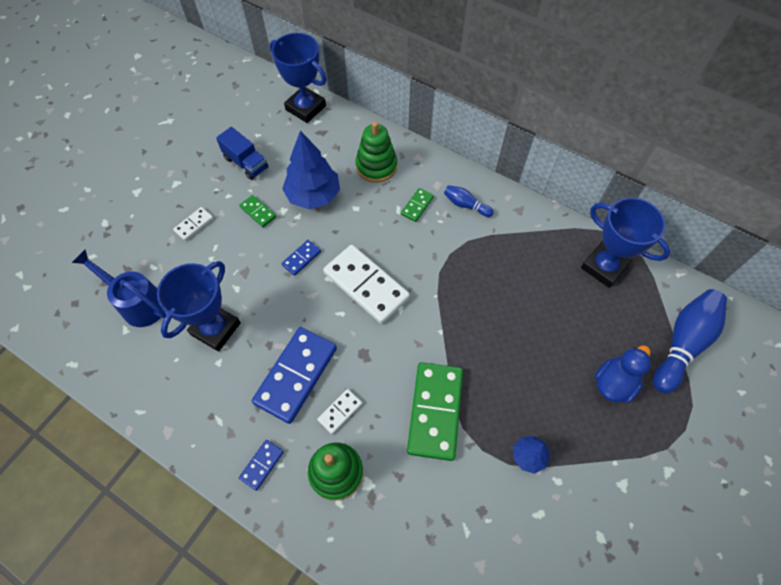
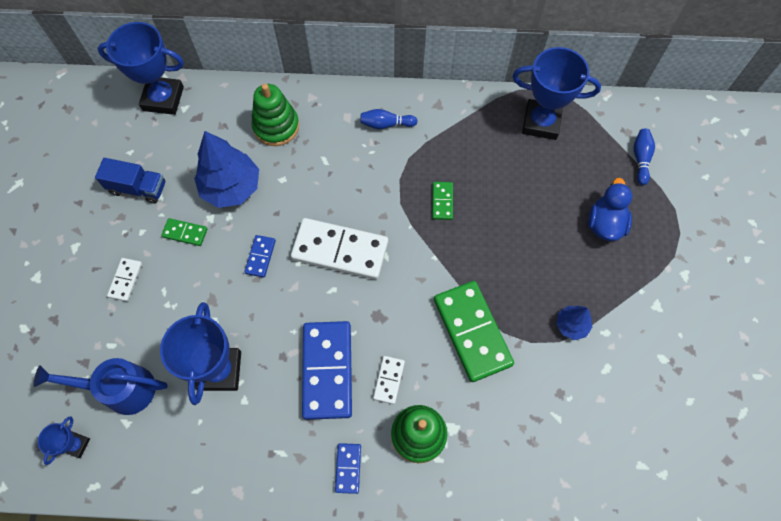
camera: 30 degrees left, 5 degrees up
(82, 326) = (76, 445): none -> blue trophy
(417, 206) = (341, 147): green domino -> green domino (442, 201)
(683, 343) = (640, 159): blue bowling pin -> blue bowling pin, size x0.51

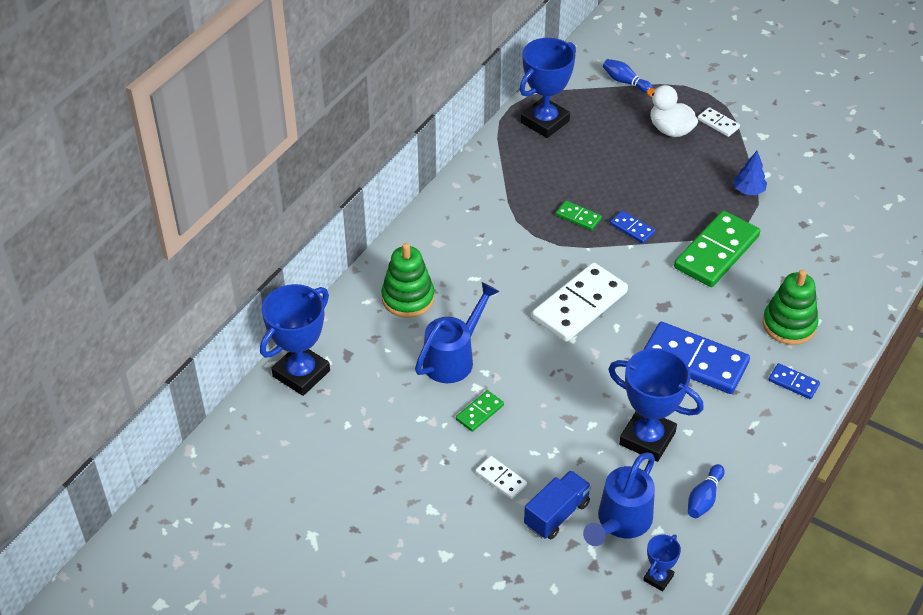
camera: 60 degrees left, 20 degrees down
(76, 445) = (658, 578): blue trophy -> blue trophy turned 75 degrees clockwise
(138, 188) = (398, 432): blue truck -> blue truck (556, 514)
(231, 187) = (453, 358): blue tree -> blue watering can
(260, 257) = (547, 364): blue domino -> blue domino (632, 228)
(386, 124) = (467, 220): blue bowling pin -> blue bowling pin (704, 498)
(388, 380) = (728, 323): white domino -> white domino (718, 123)
(472, 332) = (716, 252): green domino -> green domino turned 60 degrees counterclockwise
(605, 224) = (670, 130): blue duck -> white duck

